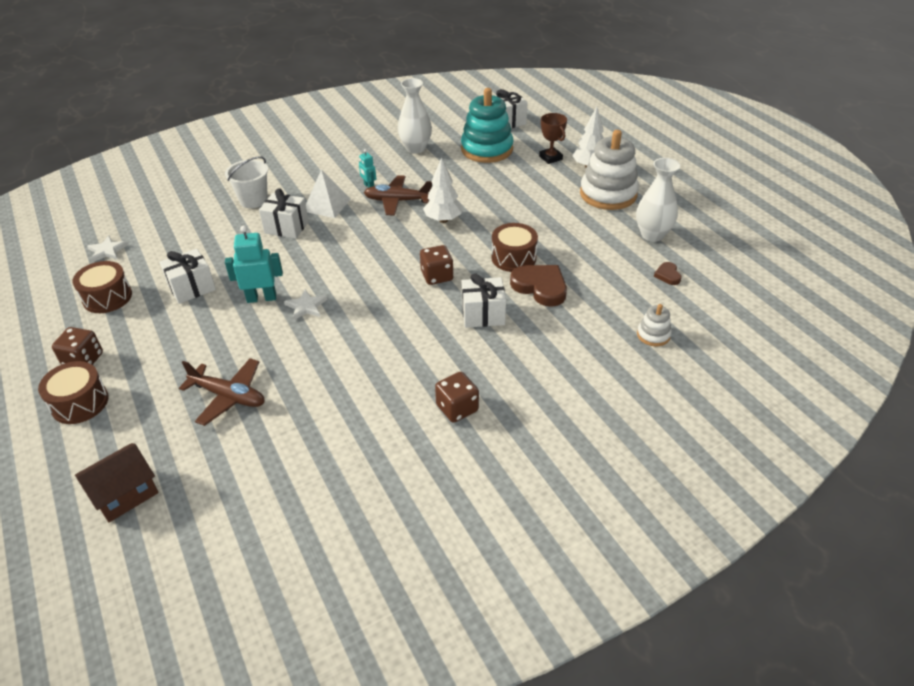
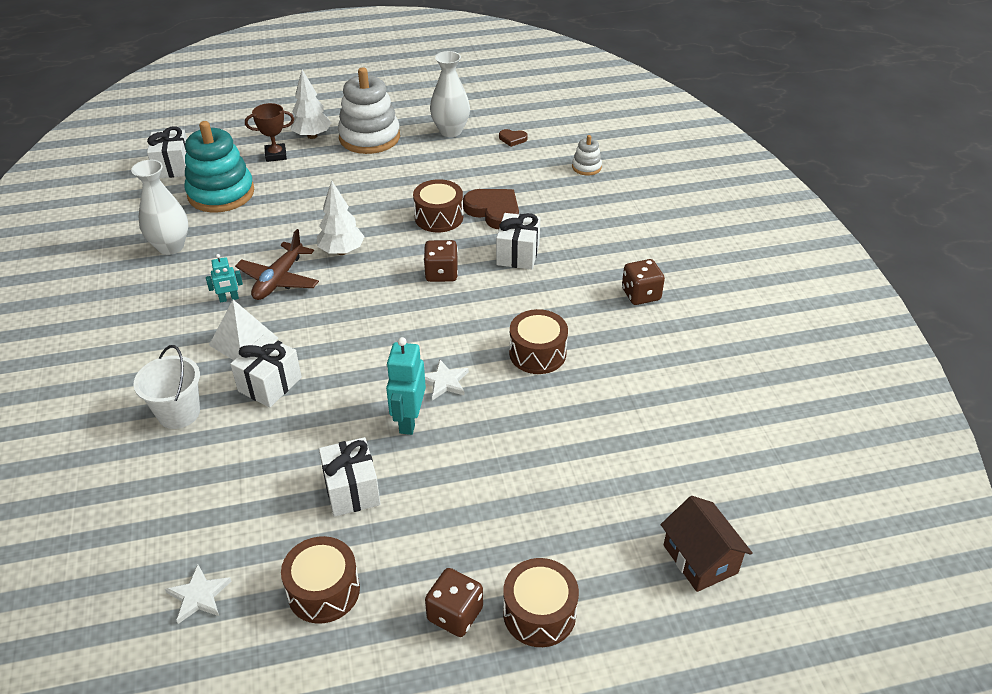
camera: 75 degrees left, 0 degrees up
(229, 396) = (574, 461): brown plane -> none
(352, 352) = (537, 353): none -> brown drum
(540, 287) = (493, 211): brown heart -> brown heart turned 75 degrees clockwise

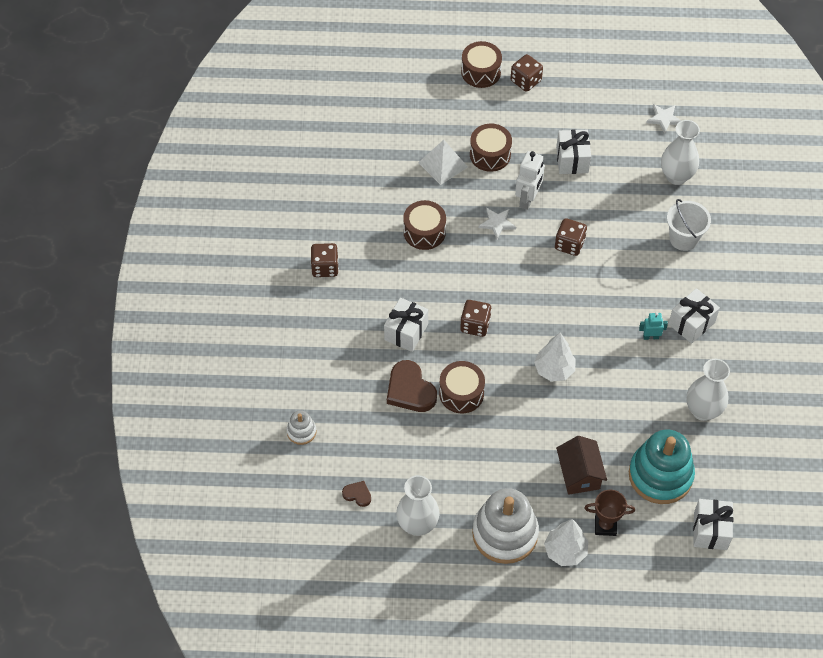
camera: 165 degrees left, 15 degrees up
(183, 499) = (676, 176): none -> white vase
(243, 341) = (639, 291): white pyramid -> white pyramid (443, 164)
(270, 384) = (620, 248): white gift -> white gift (691, 323)
(279, 280) = (609, 349): brown plane -> none
(323, 591) = (595, 107): brown drum -> brown drum (490, 155)
(340, 375) = (569, 244): none -> brown dice
(409, 420) = (528, 199): turquoise robot -> white robot
(700, 559) = (382, 79): brown house -> brown house (579, 474)

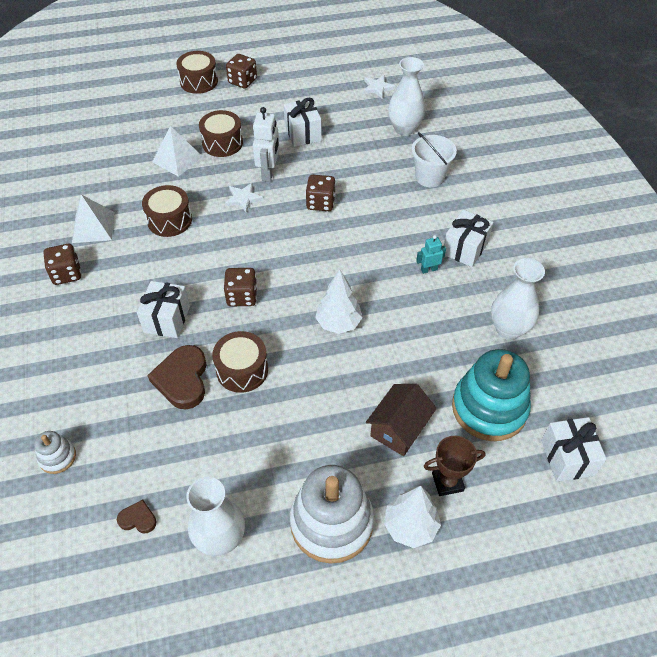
camera: 15 degrees left, 5 degrees down
(354, 224) = (93, 227): none -> white pyramid
(410, 390) = (182, 379): brown heart -> brown heart turned 45 degrees clockwise
(579, 474) = (399, 429): brown house -> brown house turned 60 degrees clockwise

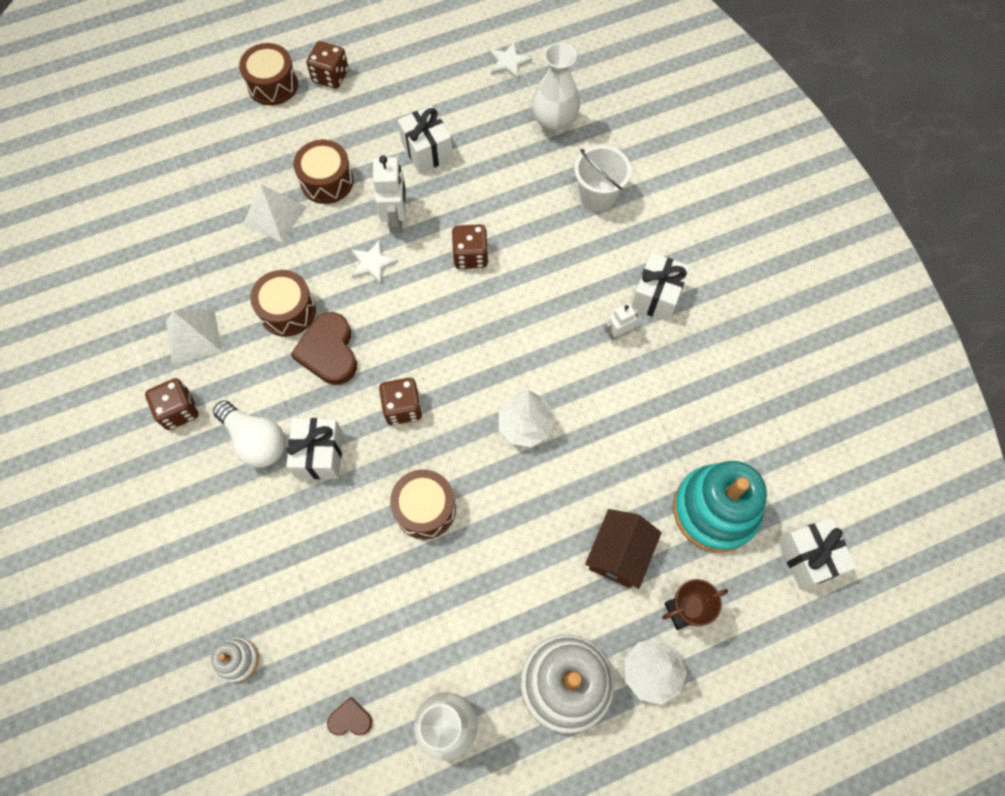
camera: 10 degrees left, 15 degrees up
(119, 302) = (255, 440): none -> white light bulb
(182, 379) = (358, 533): brown heart -> brown heart (329, 351)
(429, 269) = (618, 333): turquoise robot -> white robot
(508, 329) = (722, 401): white vase -> none

